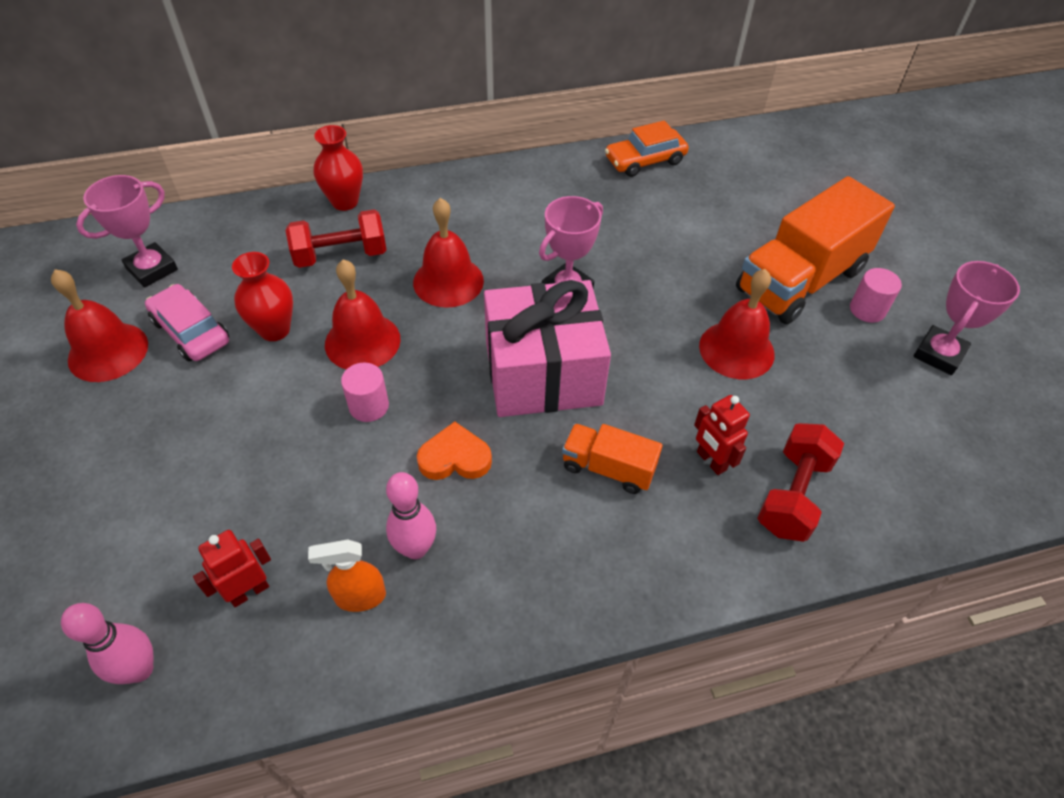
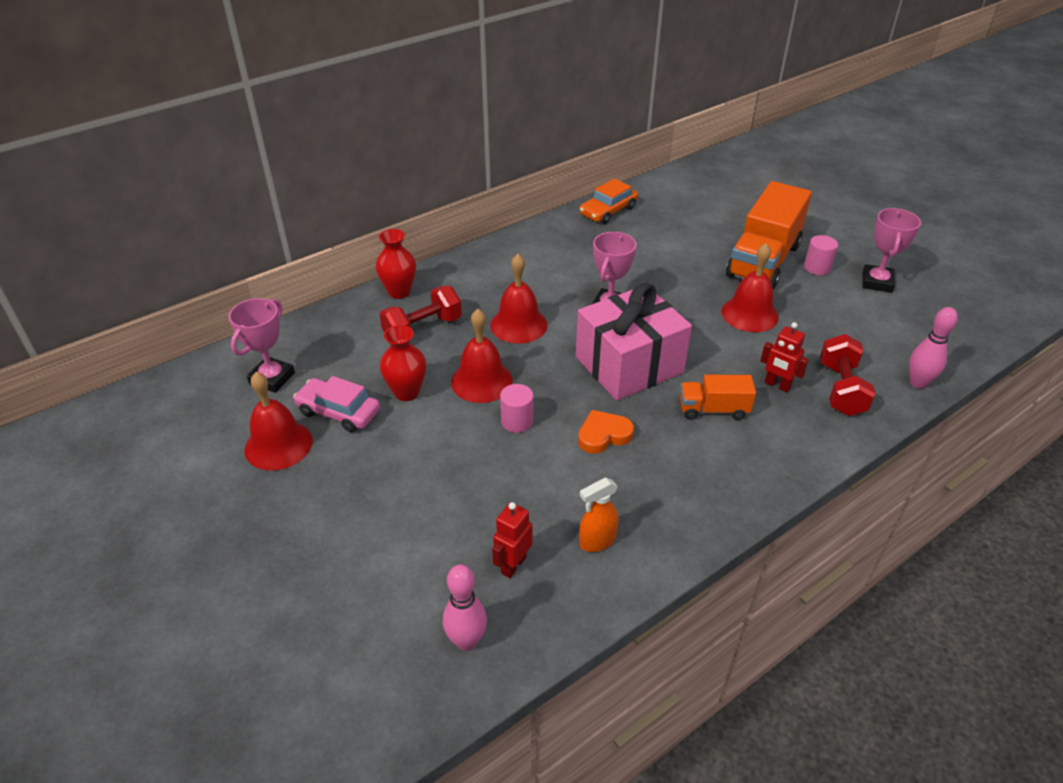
camera: 20 degrees left, 10 degrees down
(415, 548) = (615, 499): pink bowling pin -> pink bowling pin (918, 383)

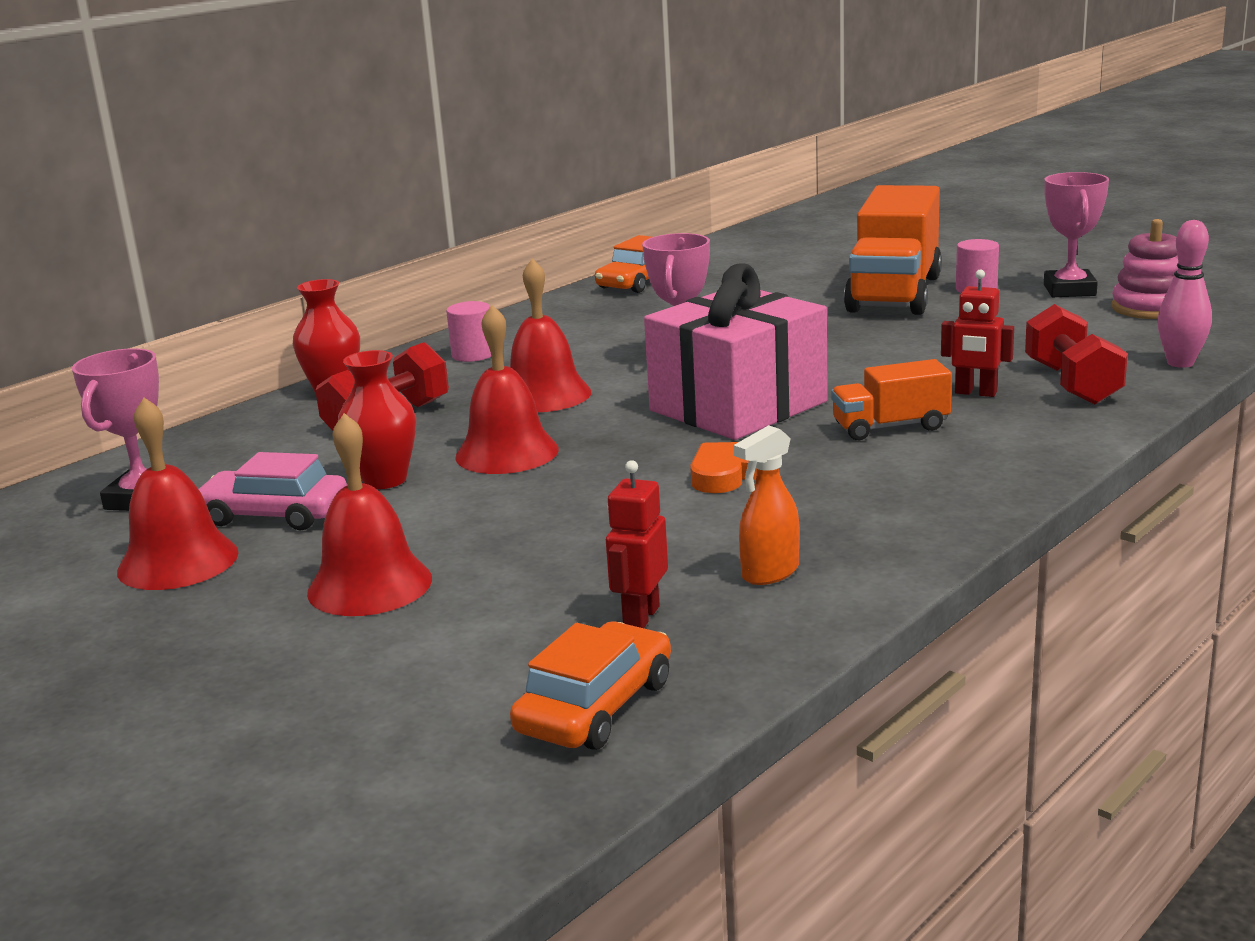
camera: 10 degrees left, 20 degrees down
(467, 641) = (595, 707): pink bowling pin -> orange car
(517, 421) = (582, 481): pink cylinder -> pink cylinder (473, 355)
(749, 314) = (899, 339): red bell -> red bell (370, 585)
(921, 315) = (1149, 308): none -> pink stacking toy

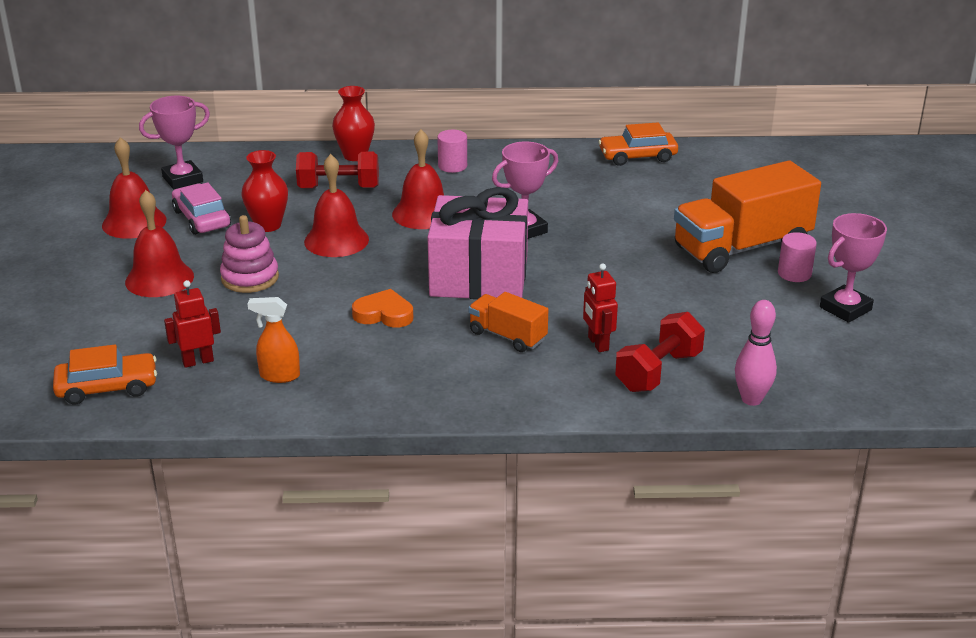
camera: 45 degrees right, 10 degrees up
(1149, 308) = (852, 352): pink stacking toy -> pink stacking toy (250, 278)

